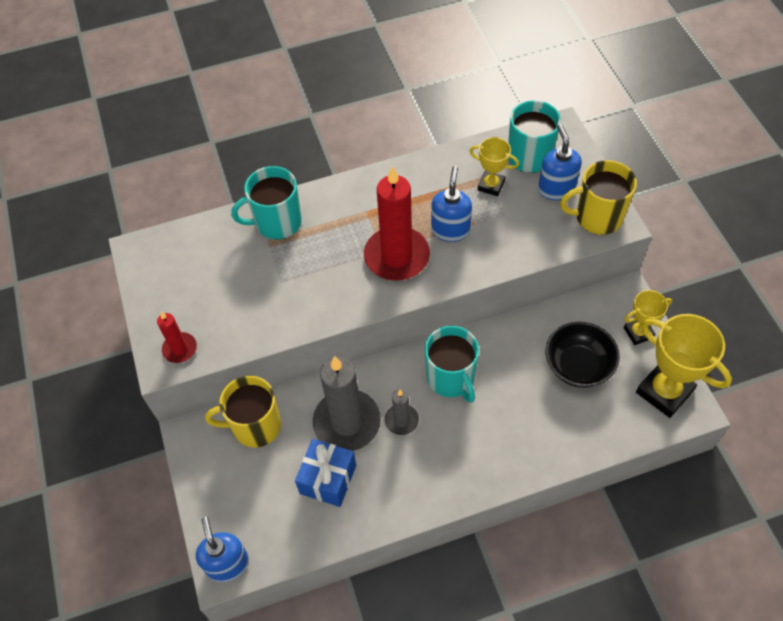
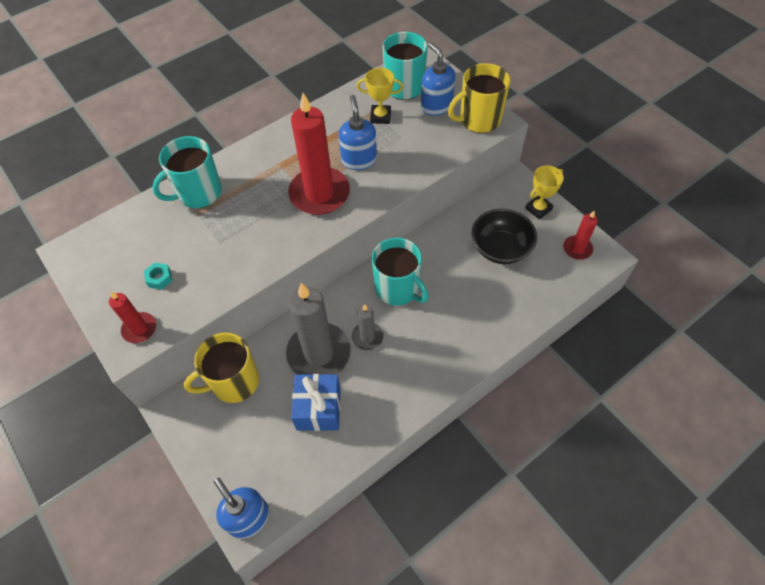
camera: 20 degrees left, 0 degrees up
(213, 303) = (159, 278): none -> turquoise nut
(664, 391) = (577, 249): yellow trophy -> red candle

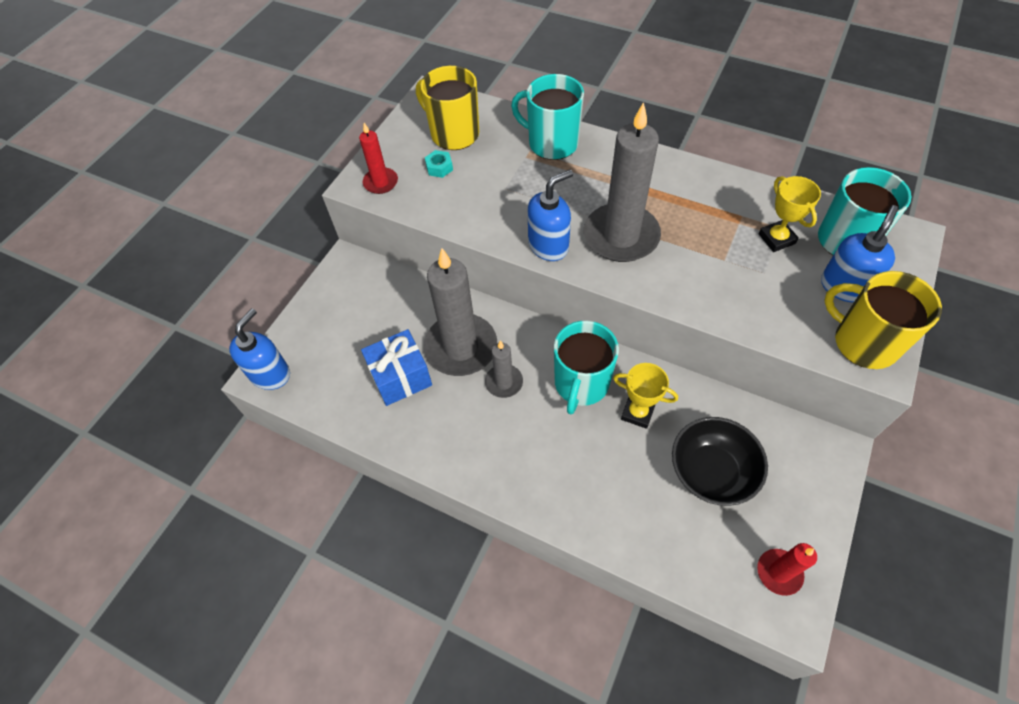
camera: 65 degrees right, 0 degrees up
(234, 382) = (395, 294): yellow mug -> yellow mug (454, 134)
(319, 193) = (621, 236): red candle -> grey candle
(359, 160) = (694, 249): blue soap dispenser -> blue soap dispenser (548, 245)
(538, 209) = (809, 495): yellow trophy -> yellow trophy (637, 413)

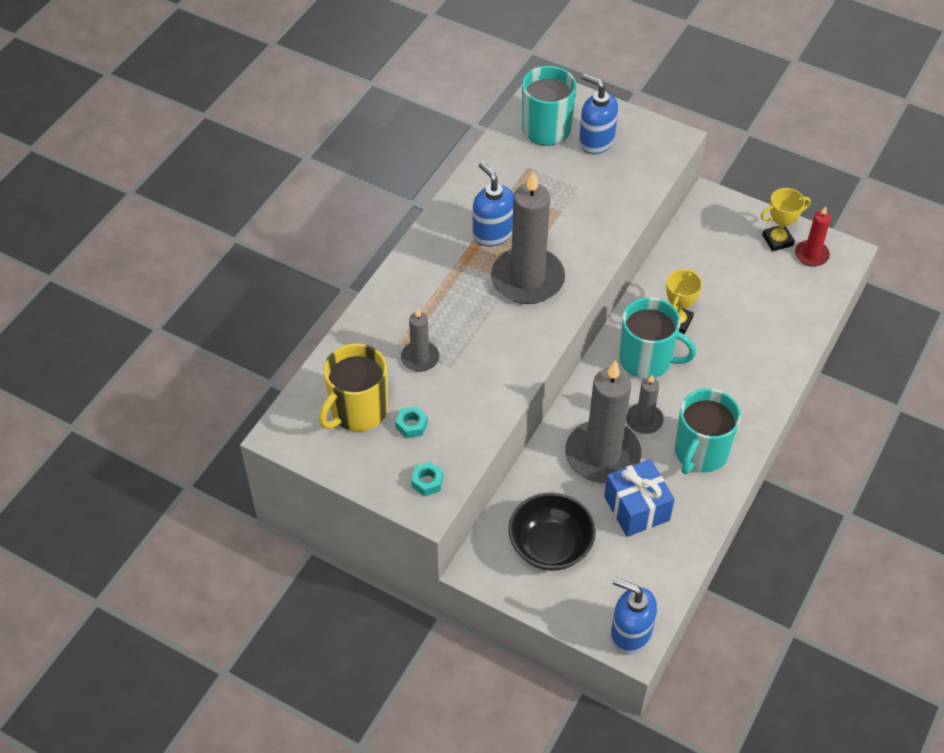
camera: 90 degrees left, 5 degrees down
(381, 182) = (427, 482): red candle -> turquoise nut
(513, 166) = (420, 358): none -> grey candle
(548, 245) = (534, 335): blue soap dispenser -> blue soap dispenser (493, 233)
(552, 143) = (389, 322): turquoise mug -> turquoise mug (700, 452)
(711, 472) = (732, 280): black bowl -> black bowl (550, 546)
(776, 239) = (541, 172): yellow trophy -> yellow trophy (777, 240)
(863, 342) = (652, 143): yellow mug -> none

